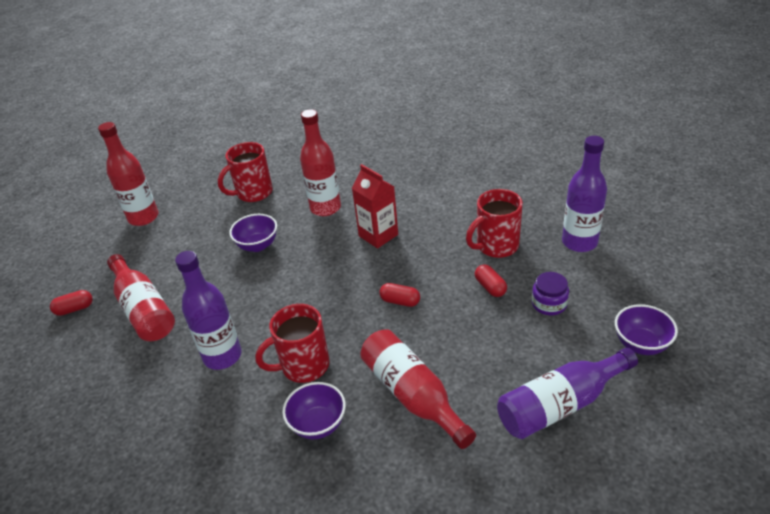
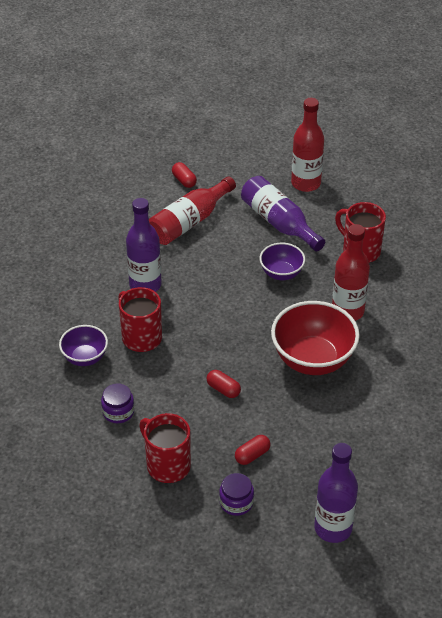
camera: 75 degrees right, 5 degrees up
(378, 235) = (313, 360): red carton -> red bowl
(400, 301) = (223, 389): red capsule -> red capsule turned 60 degrees counterclockwise
(413, 395) = (118, 412): red bottle -> purple jar
(496, 246) = (314, 456): red mug -> red mug (167, 465)
(560, 404) = (118, 511): purple bottle -> purple bottle (279, 222)
(641, 344) = (193, 574): purple bowl -> none

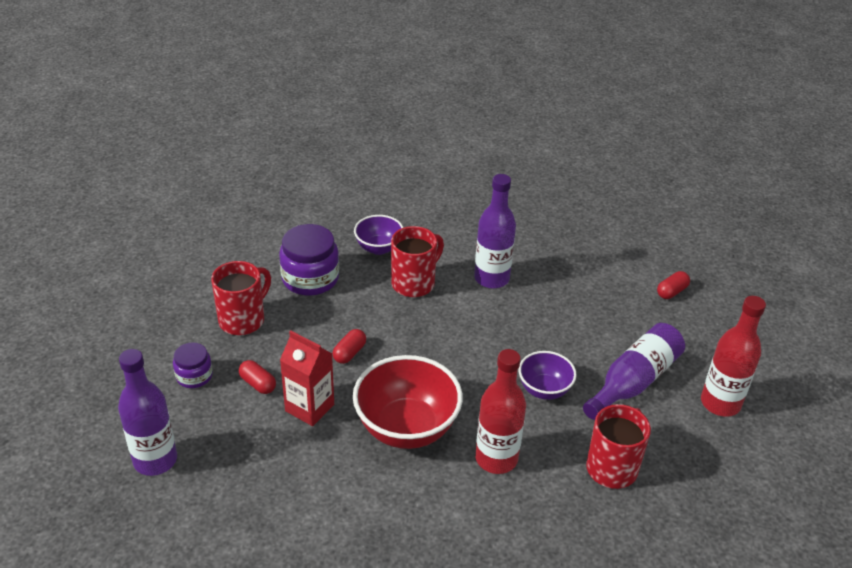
camera: 80 degrees right, 5 degrees down
(118, 412) = (310, 278): purple jar -> purple jar, size x1.74
(189, 222) = (603, 302): red bottle -> none
(284, 420) = (309, 407): none -> red carton

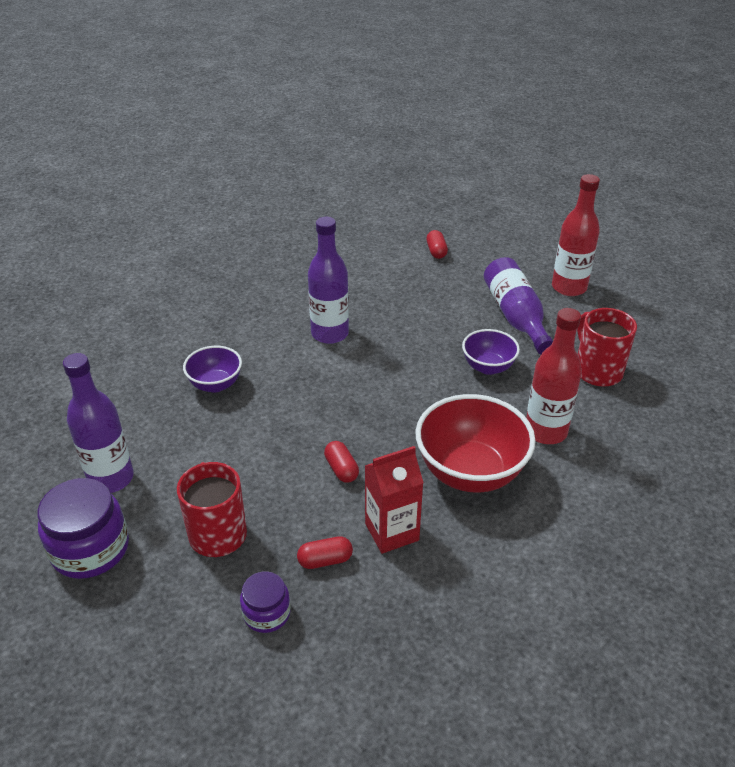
camera: 55 degrees left, 0 degrees up
(155, 460) = (369, 704): purple bottle -> purple bottle (111, 478)
(310, 278) = (208, 452): purple jar -> purple jar (90, 549)
(414, 283) = (288, 383): red mug -> none

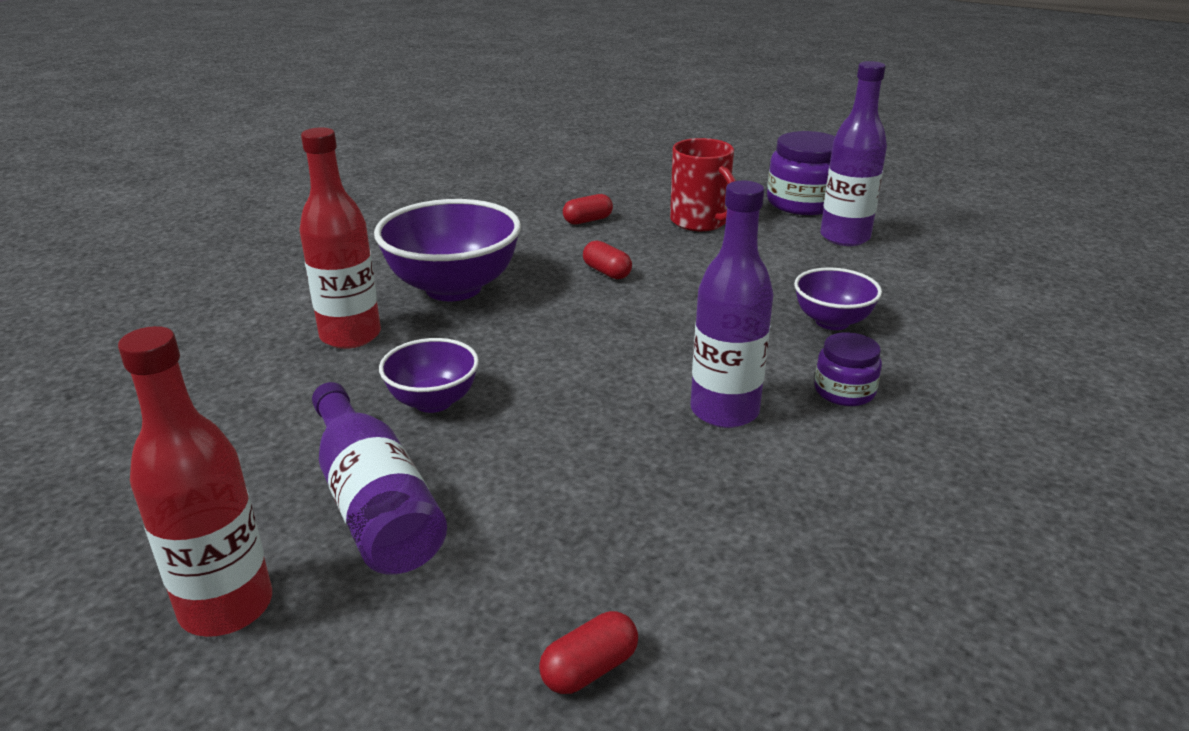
camera: 165 degrees right, 10 degrees down
(266, 613) = (620, 195): purple jar -> purple jar (844, 391)
(391, 532) = (531, 241): red carton -> none
(436, 251) = (589, 669): red capsule -> red capsule turned 75 degrees clockwise
(470, 472) = (453, 288): red bowl -> purple bowl
(597, 371) = (239, 424): red mug -> none

